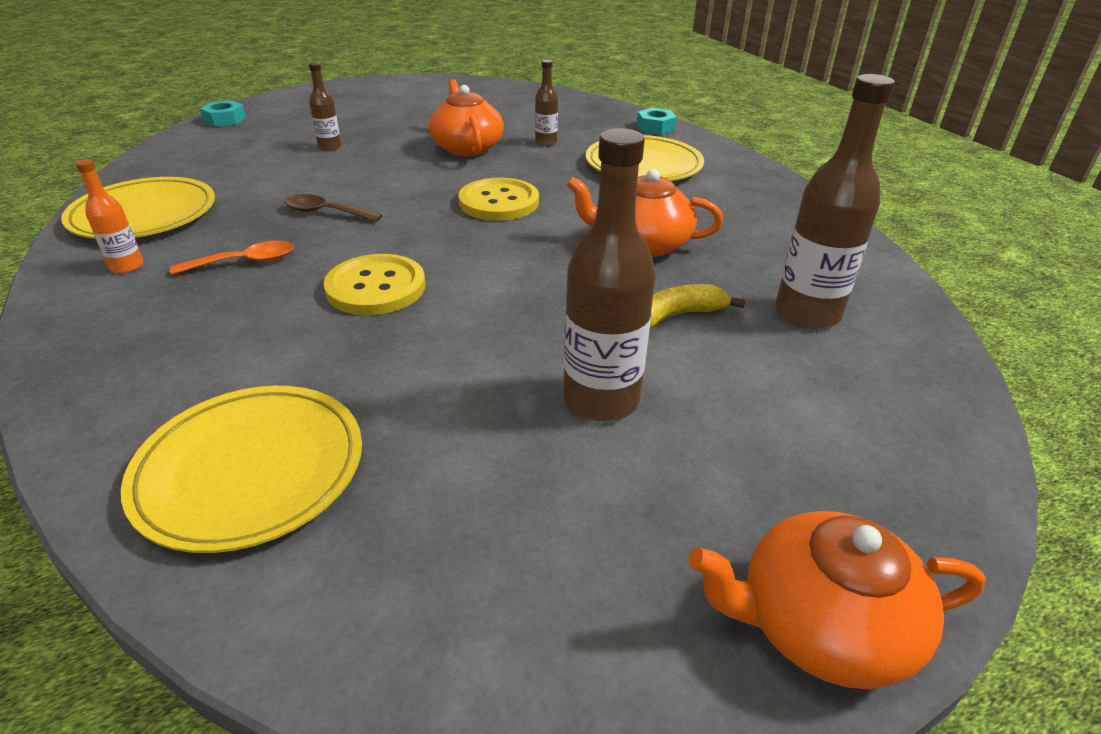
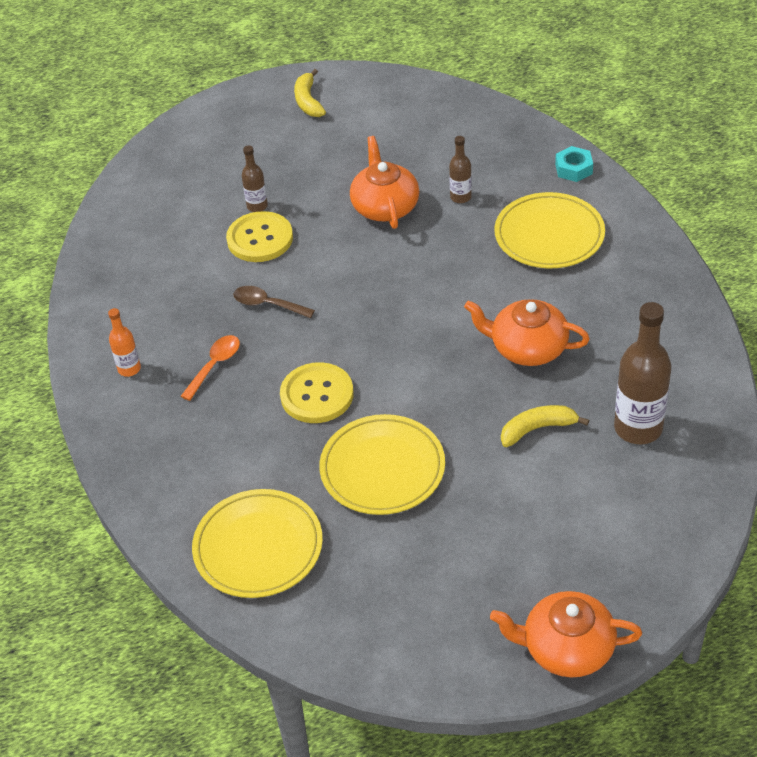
camera: 10 degrees right, 10 degrees up
(144, 215) = (122, 306): yellow plate -> yellow plate (382, 468)
(224, 120) = (151, 159): turquoise nut -> none
(244, 262) = (215, 365): orange spoon -> orange spoon turned 45 degrees counterclockwise
(393, 91) = (308, 101): none -> yellow banana
(499, 202) = (412, 291): yellow button -> yellow button (260, 239)
(601, 399) = (472, 502): brown bottle -> none

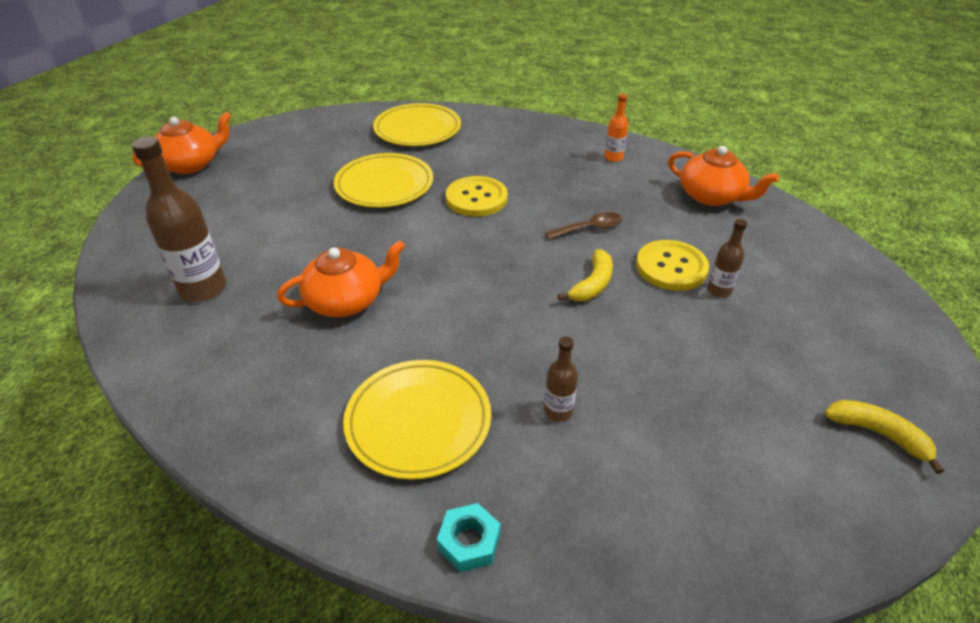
camera: 135 degrees right, 5 degrees down
(215, 365) = (566, 182): orange spoon -> none
(385, 206) = (616, 355): orange teapot -> orange teapot (712, 196)
(537, 429) = (290, 251): yellow banana -> yellow banana (592, 284)

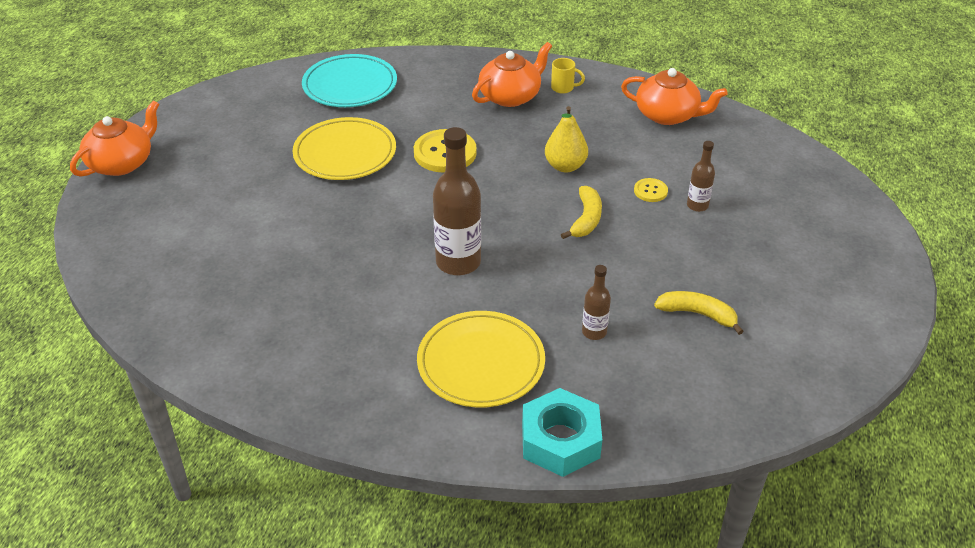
camera: 15 degrees left, 0 degrees up
(203, 288) = (218, 288): brown bottle -> brown bottle (458, 262)
(346, 300) = (366, 274): orange teapot -> orange teapot (511, 96)
(417, 129) = (350, 85): yellow plate -> turquoise plate
(469, 542) = (560, 440): turquoise nut -> turquoise nut, size x1.69
(589, 228) = (565, 166): brown spoon -> yellow pear
(613, 157) = (563, 88): orange bottle -> yellow mug
(671, 267) = (650, 191): yellow button -> yellow button, size x0.51
(878, 434) = (846, 300): yellow banana -> yellow banana (697, 314)

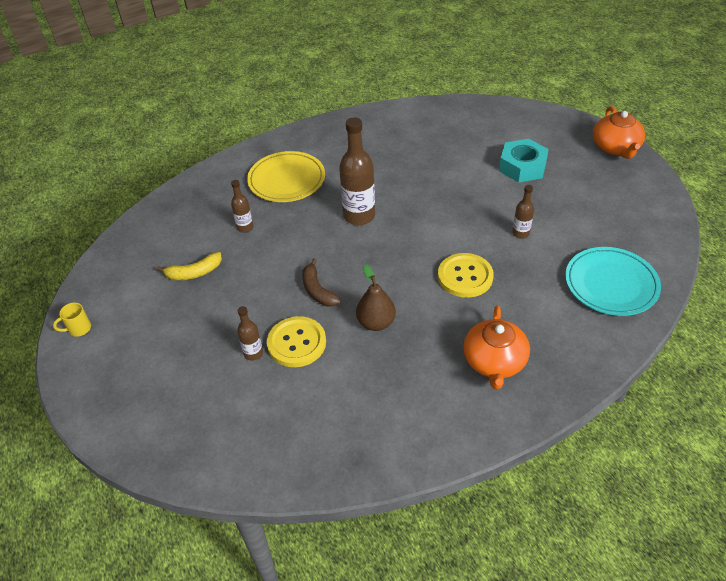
camera: 140 degrees right, 5 degrees up
(345, 153) = (520, 233): yellow plate -> brown bottle
(560, 440) = (216, 174): turquoise nut -> turquoise nut (522, 167)
(563, 88) = (468, 404): yellow mug -> yellow mug (79, 329)
(565, 166) = (376, 323): yellow pear -> brown pear
(586, 219) = (318, 290): yellow banana -> brown banana
(650, 191) = (296, 343): yellow button -> yellow button, size x1.95
(668, 115) = (353, 437): orange teapot -> none

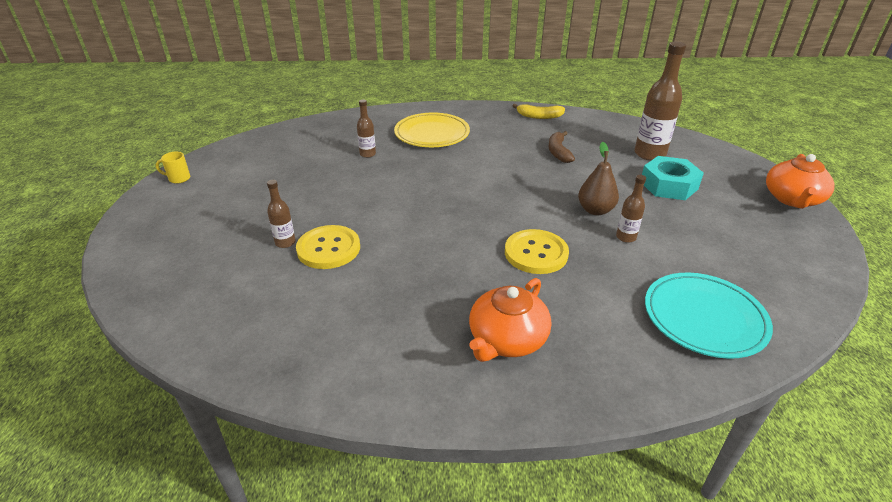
camera: 25 degrees right, 10 degrees down
(194, 273) = (298, 171): yellow banana -> yellow banana (539, 116)
(318, 290) = (385, 216): brown banana -> brown banana (558, 152)
(359, 216) = (472, 175): brown bottle -> brown bottle (649, 154)
(376, 323) = (414, 259): brown pear -> brown pear (595, 210)

